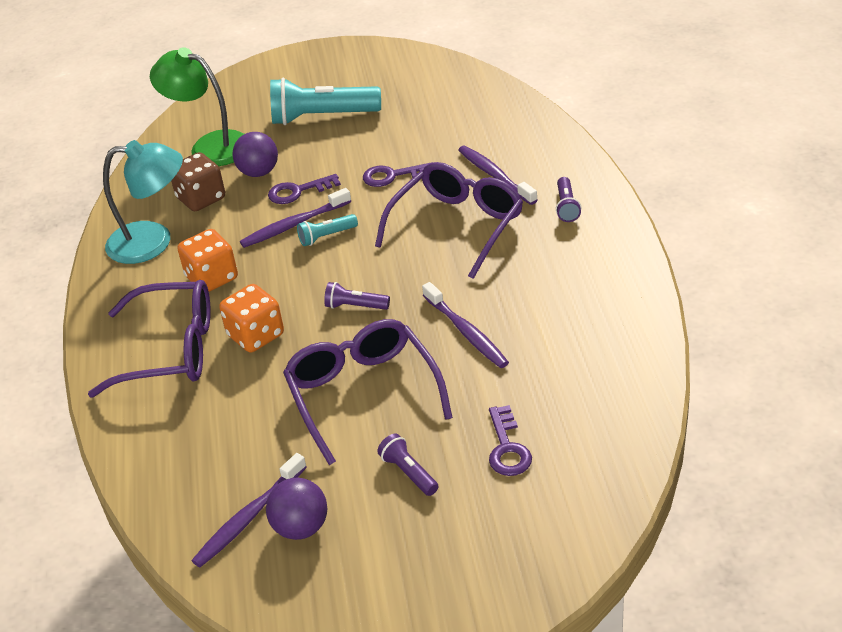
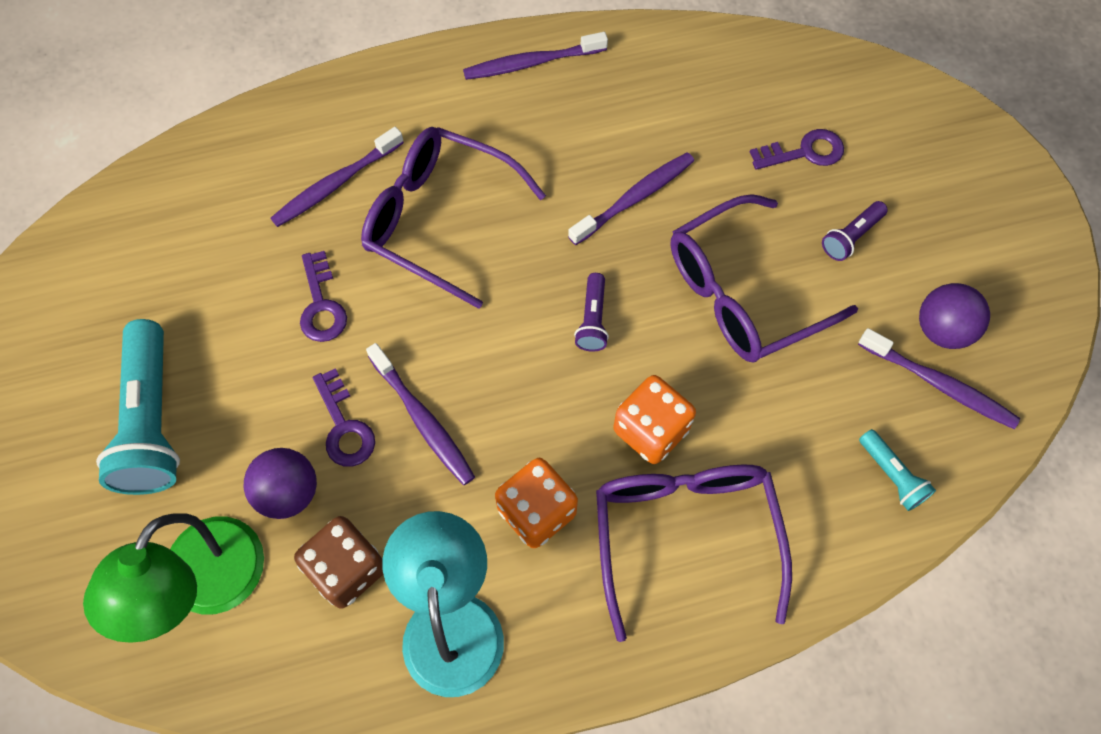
camera: 100 degrees left, 25 degrees up
(326, 237) = (452, 373): turquoise flashlight -> turquoise flashlight (892, 475)
(567, 207) = (409, 107): purple flashlight -> none
(614, 272) = (531, 63): none -> purple toothbrush

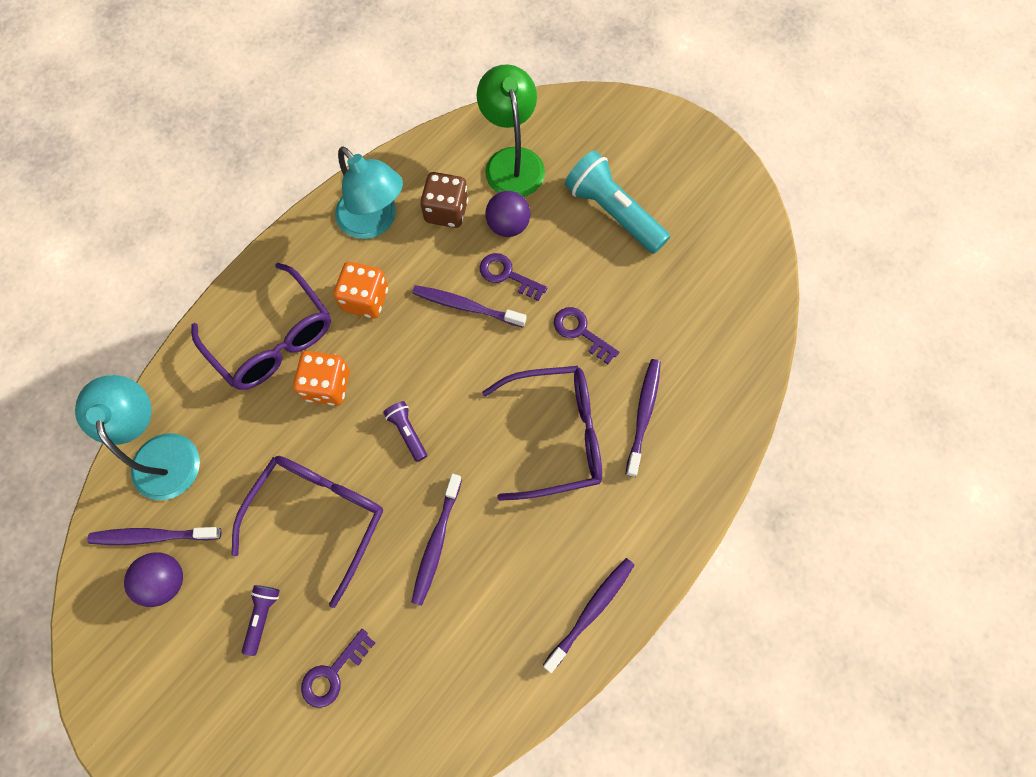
camera: 145 degrees right, 5 degrees up
(892, 475) = (162, 452): turquoise flashlight -> turquoise lamp

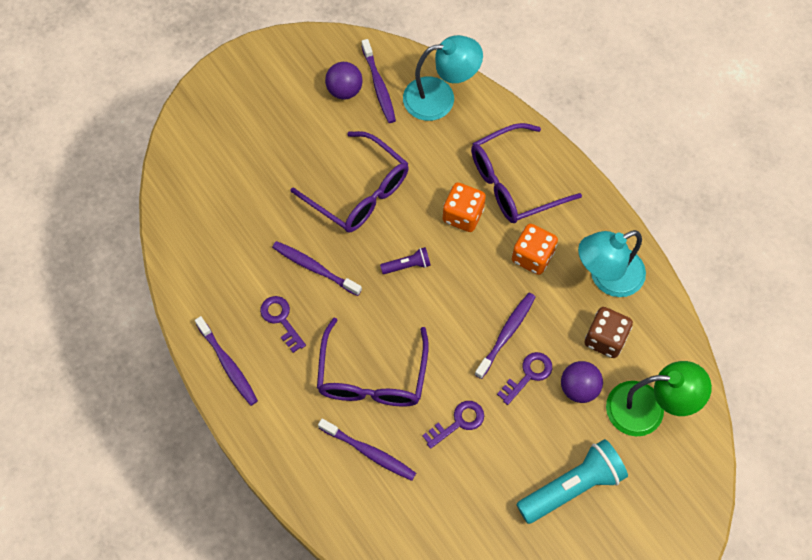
camera: 105 degrees right, 5 degrees down
(153, 536) = (379, 86): purple toothbrush -> purple toothbrush turned 150 degrees clockwise
(262, 616) = (300, 146): purple flashlight -> none
(333, 673) = (247, 183): purple key -> purple key (281, 320)

